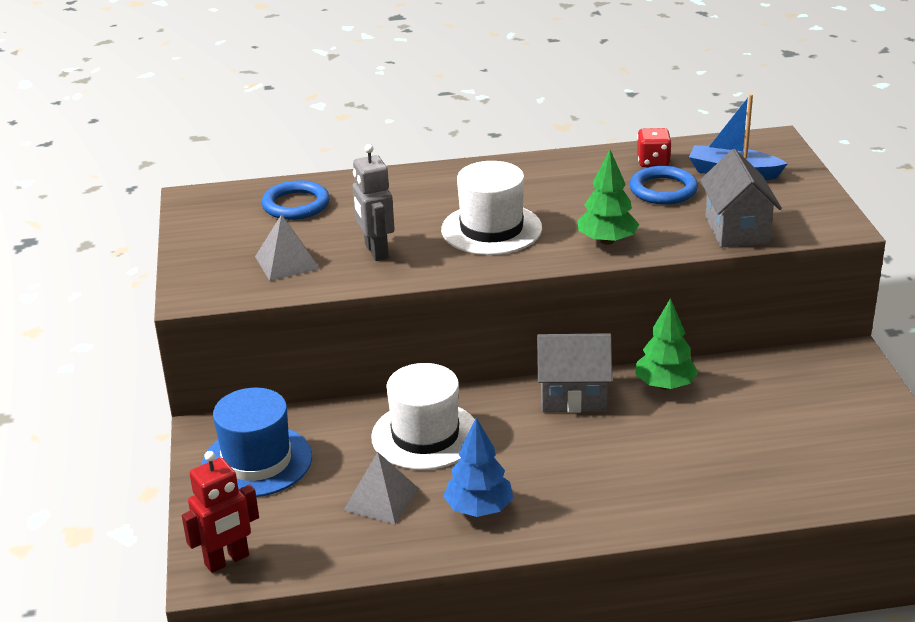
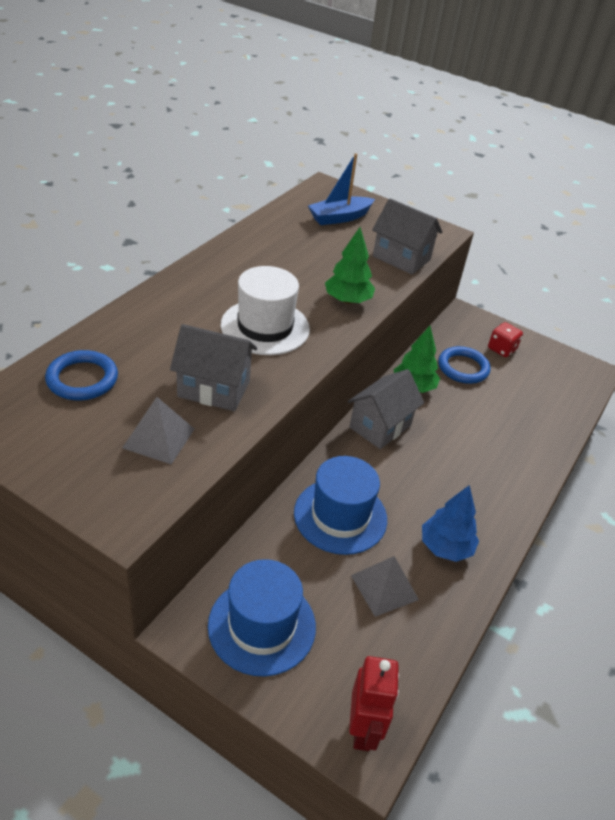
camera: 55 degrees left, 10 degrees up
(376, 251) = (214, 389): grey robot -> grey house
(425, 435) = (340, 516): white hat -> blue hat
(653, 162) = (284, 227): red dice -> red dice (501, 349)
(663, 190) = (321, 246): blue ring -> blue ring (463, 368)

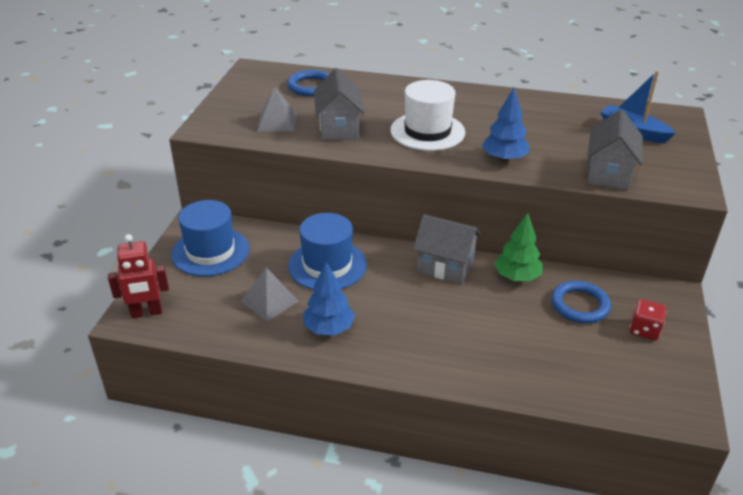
camera: 75 degrees right, 5 degrees down
(347, 300) = (504, 159): green tree -> blue tree

